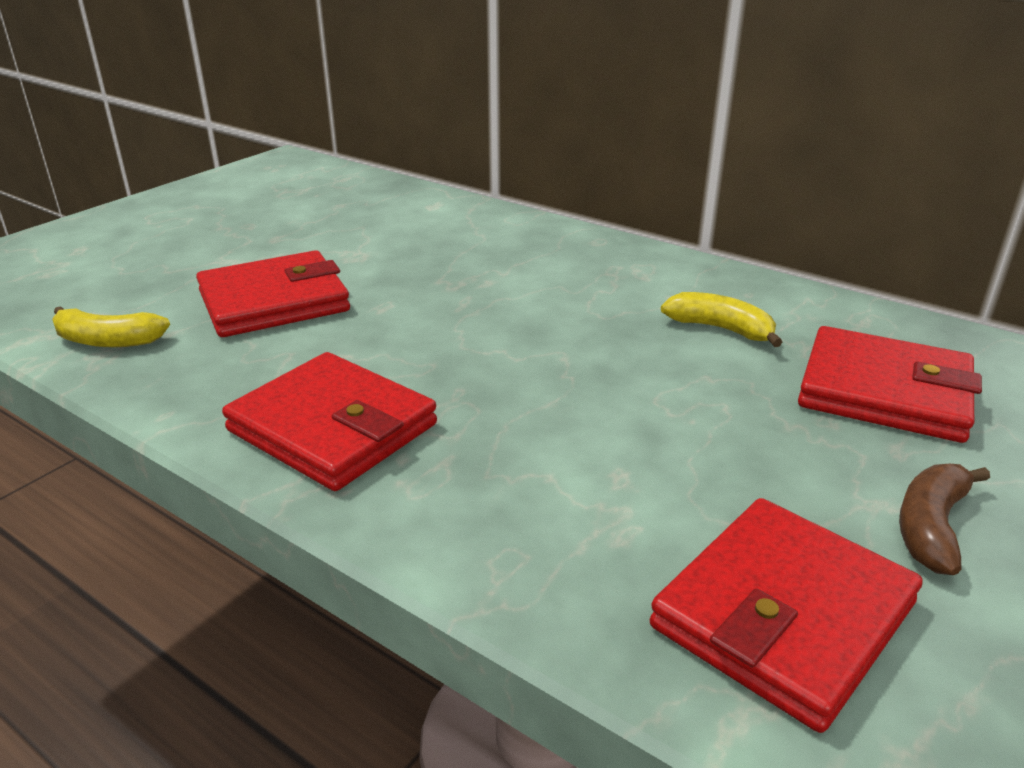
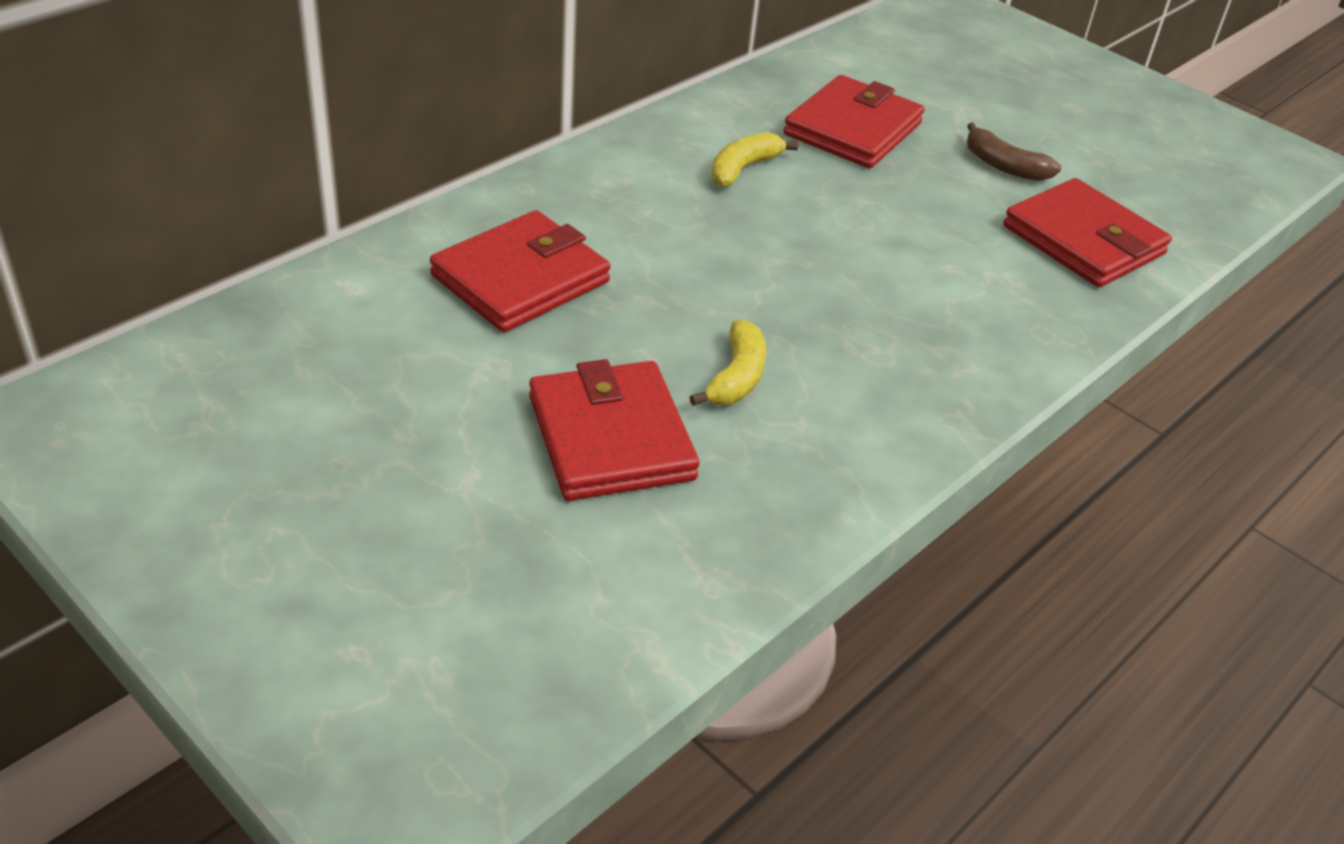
camera: 85 degrees left, 10 degrees up
(108, 341) = (681, 578): yellow banana -> yellow banana (736, 377)
(333, 428) = (880, 404): red wallet -> red wallet (520, 279)

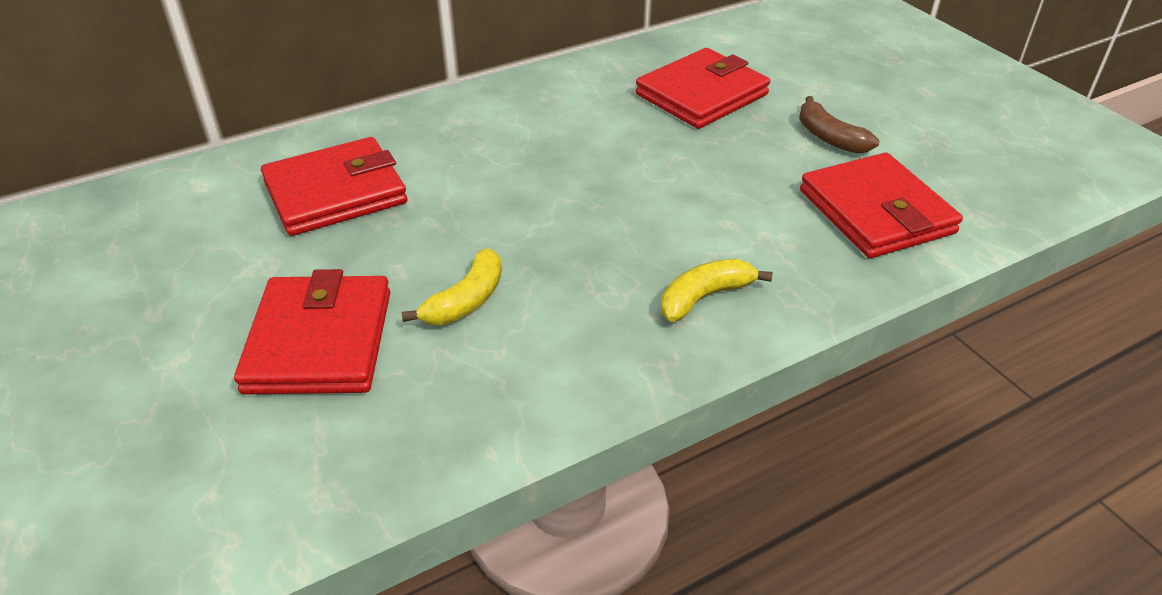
camera: 20 degrees right, 0 degrees up
(743, 168) = (583, 119): yellow banana -> yellow banana (704, 297)

